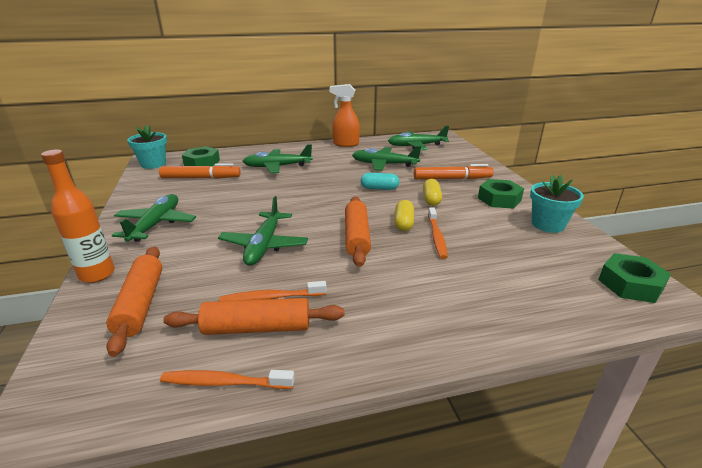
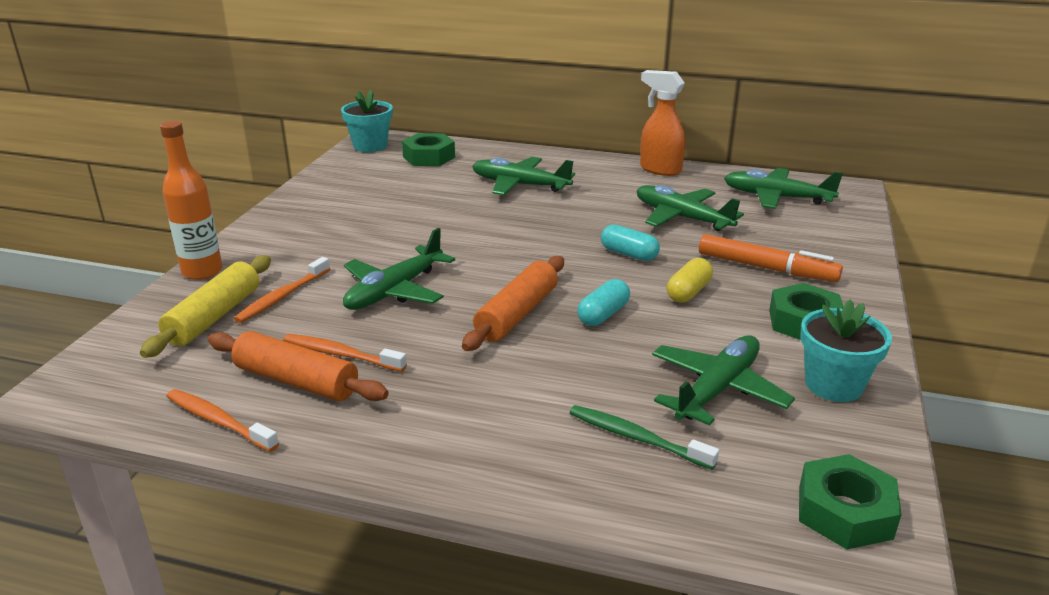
camera: 30 degrees right, 0 degrees up
(141, 304) = (214, 317): orange rolling pin -> yellow rolling pin
(156, 224) = (304, 230): green plane -> green plane (717, 389)
(201, 178) = (407, 179): orange marker -> none
(403, 223) = (603, 315): yellow capsule -> turquoise capsule
(436, 237) = (627, 348): orange toothbrush -> orange toothbrush (282, 297)
(500, 284) = (636, 438): none -> green toothbrush

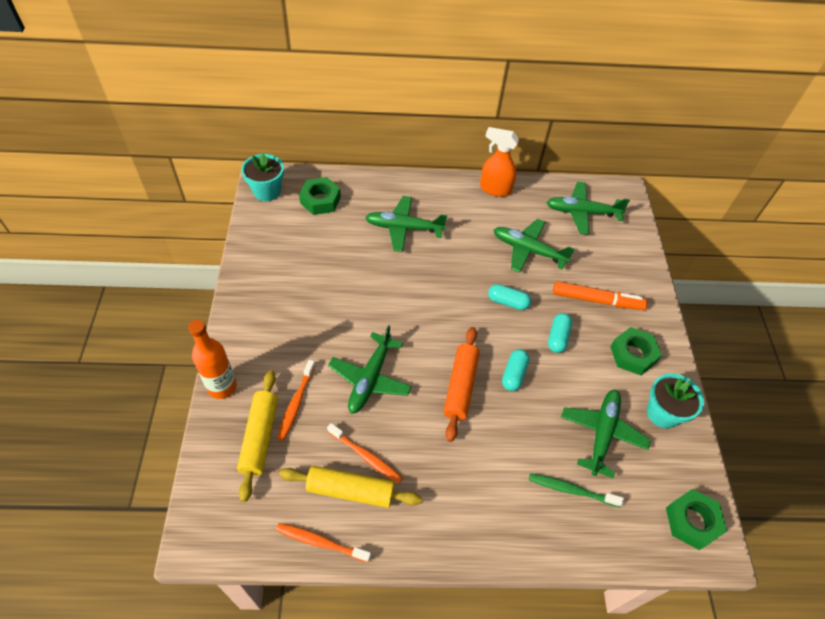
camera: 20 degrees left, 25 degrees up
(296, 381) = (350, 491): orange rolling pin -> yellow rolling pin
(341, 354) = (366, 456): orange toothbrush -> orange toothbrush turned 150 degrees counterclockwise
(688, 292) = (557, 337): yellow capsule -> turquoise capsule

